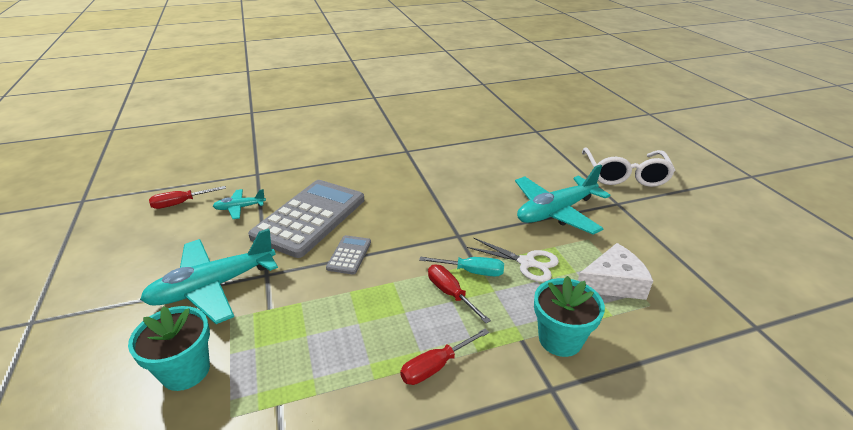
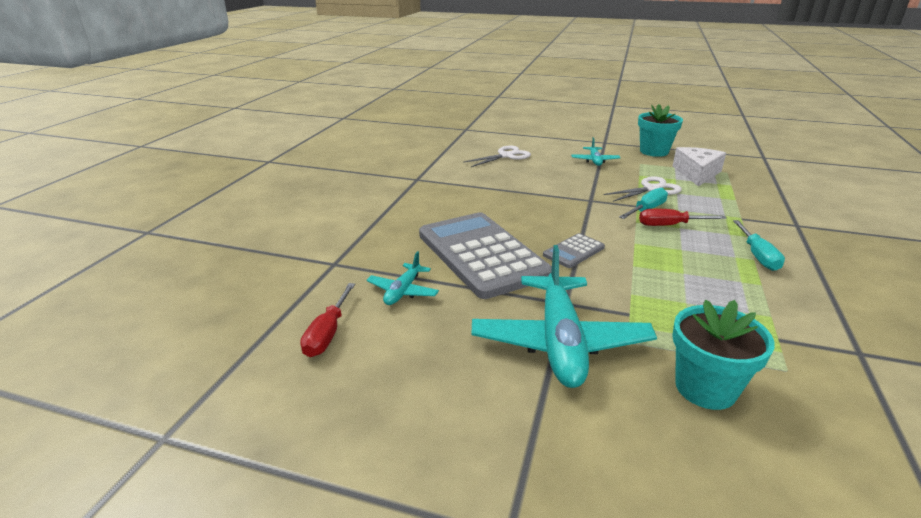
camera: 55 degrees left, 5 degrees down
(349, 255) = (573, 251): grey calculator -> grey calculator turned 90 degrees counterclockwise
(436, 366) = (757, 255): red screwdriver -> turquoise screwdriver
(502, 167) = (506, 156): none -> white scissors
(556, 212) = (594, 161): turquoise plane -> turquoise plane, size x0.48
(560, 339) = (748, 207): turquoise flower pot -> turquoise flower pot (654, 151)
(625, 175) = (571, 129): white glasses -> none

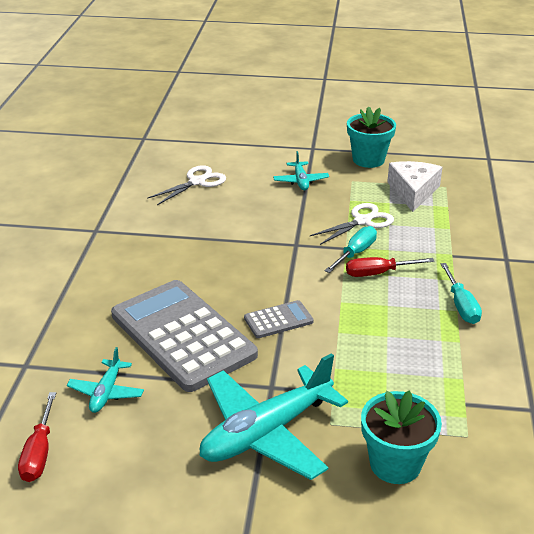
camera: 10 degrees left, 5 degrees up
(559, 341) = (267, 432): turquoise plane -> turquoise plane turned 60 degrees clockwise
(573, 251) = (278, 320): grey calculator -> grey calculator turned 150 degrees counterclockwise

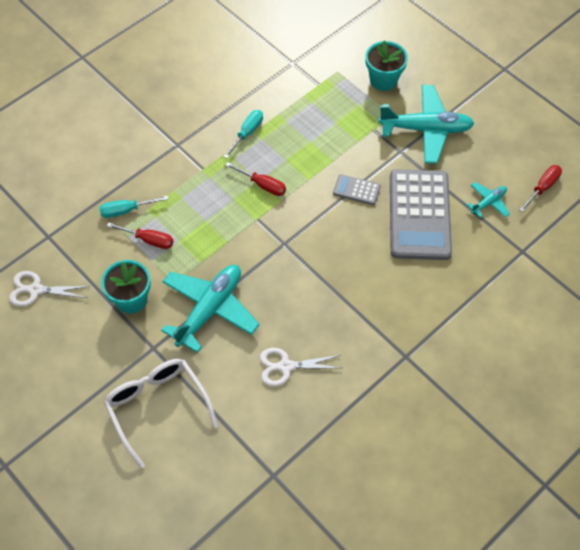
camera: 140 degrees left, 25 degrees up
(267, 129) = (157, 407): none -> white glasses
(300, 181) = (210, 310): turquoise plane -> turquoise plane, size x2.06
(355, 253) = (257, 210): turquoise screwdriver -> turquoise screwdriver (126, 210)
(362, 221) = (218, 235): white scissors -> white scissors (36, 290)
(413, 191) = (148, 240): white cheese -> red screwdriver

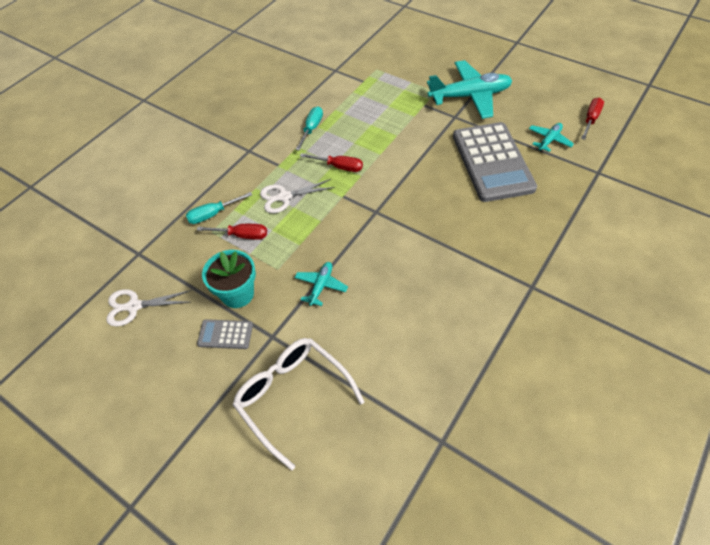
camera: 10 degrees left, 5 degrees down
(210, 310) = (321, 286): turquoise plane -> turquoise plane, size x0.48
(285, 366) = (416, 323): white scissors -> white scissors (284, 197)
(356, 190) = (427, 154): grey calculator -> grey calculator (225, 334)
(383, 80) = (418, 68): turquoise flower pot -> none

